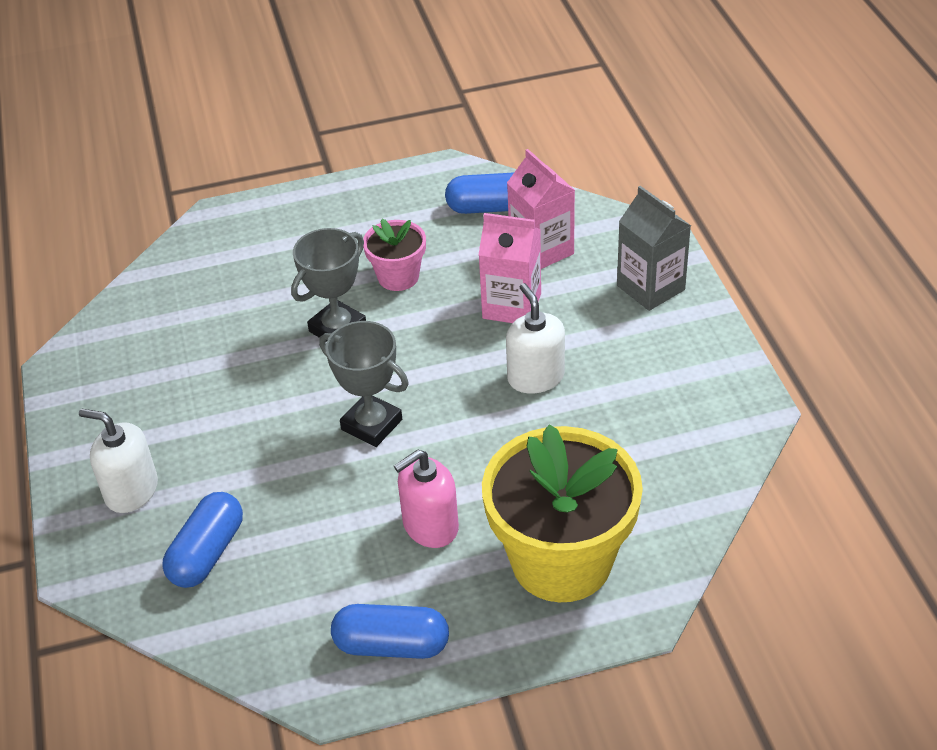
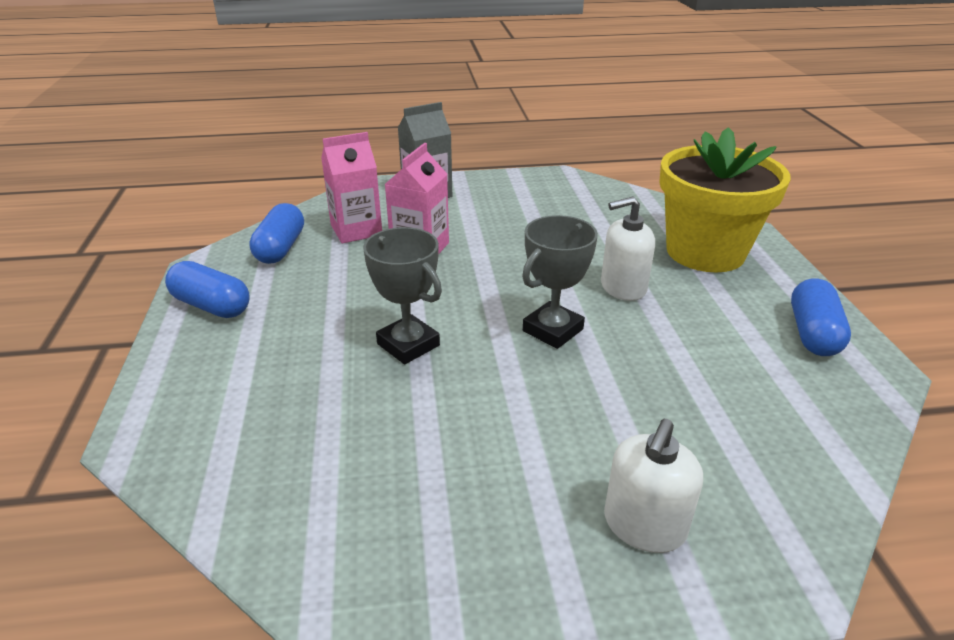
camera: 85 degrees left, 10 degrees down
(207, 553) = (734, 451): blue capsule -> blue capsule (211, 306)
(398, 277) = (348, 303): pink flower pot -> none
(430, 526) = (677, 306): pink soap dispenser -> none
(535, 377) = (510, 245): white soap dispenser -> white soap dispenser (622, 287)

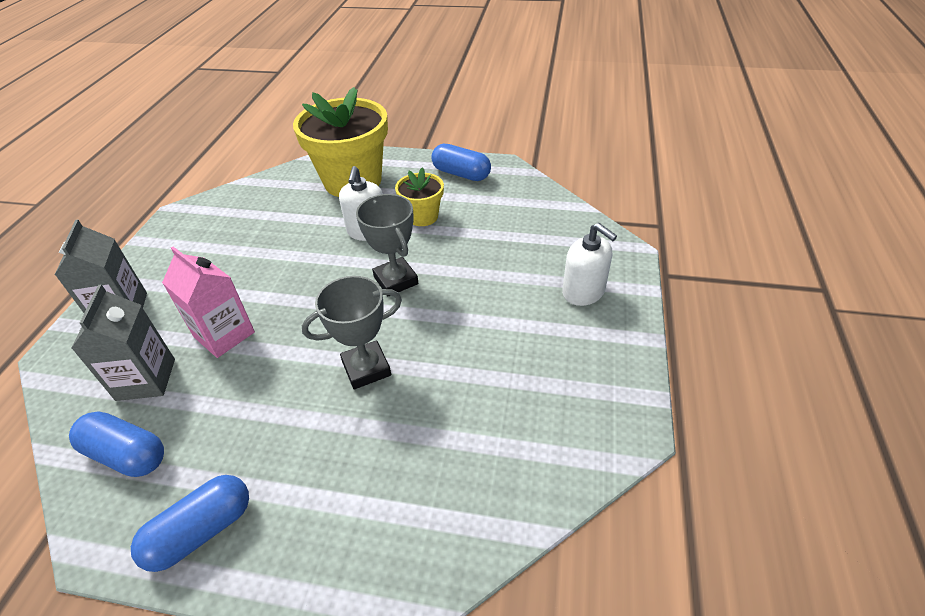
camera: 70 degrees left, 10 degrees up
(356, 230) = (146, 379): pink carton -> grey carton
(686, 321) = (422, 216): none -> yellow flower pot

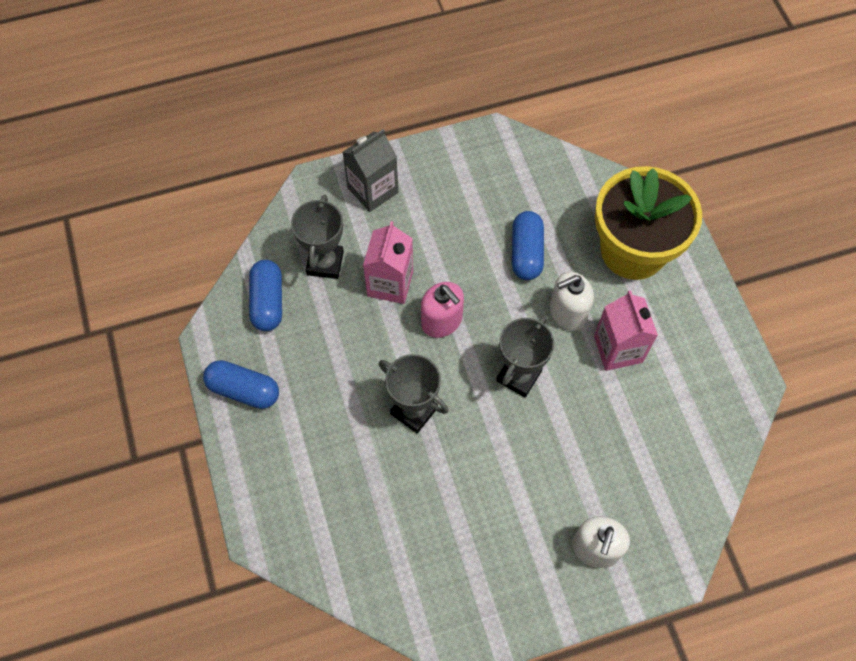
camera: 60 degrees right, 20 degrees up
(146, 379) = (325, 263): grey carton -> grey trophy
(298, 311) = (442, 321): none -> pink soap dispenser
(422, 216) = (618, 349): yellow flower pot -> pink carton
(461, 174) = (711, 348): blue capsule -> blue capsule (526, 253)

